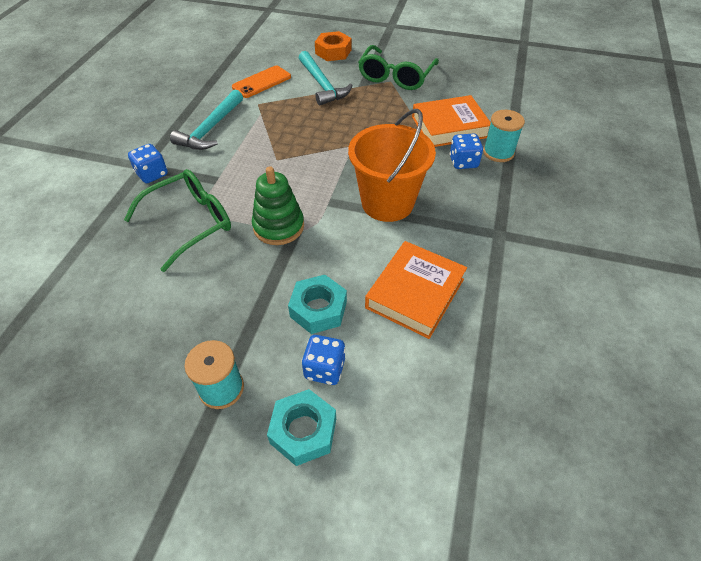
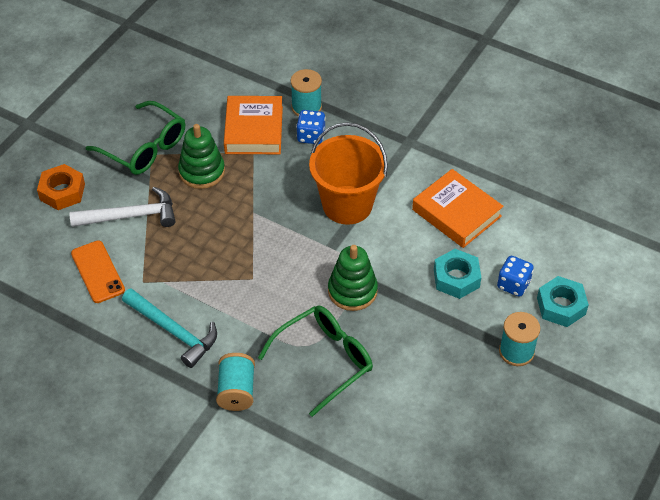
camera: 75 degrees left, 0 degrees up
(152, 174) = (236, 391): blue dice -> turquoise spool
(190, 222) = (325, 360): green glasses -> green glasses turned 75 degrees clockwise
(322, 85) = (131, 216): turquoise hammer -> white hammer
(385, 109) = (202, 172): none -> green stacking toy

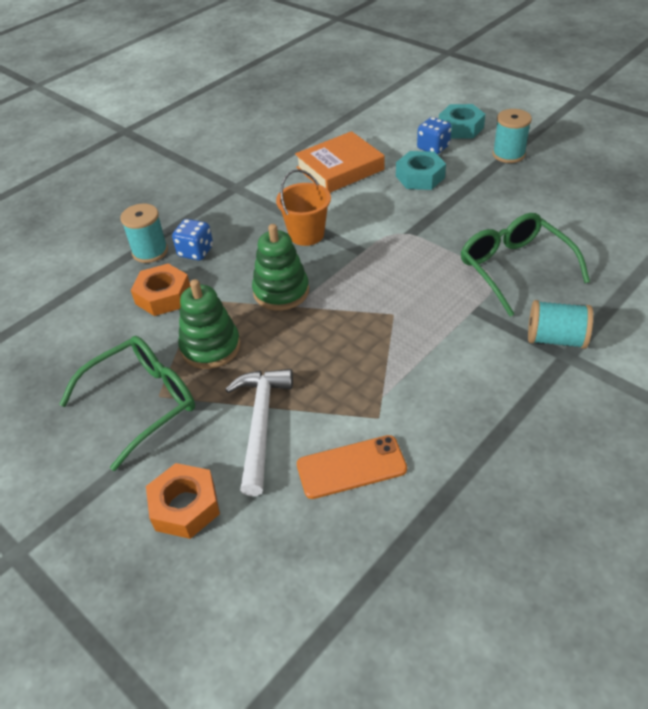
camera: 75 degrees left, 5 degrees down
(173, 331) = (464, 390): turquoise hammer -> none
(253, 130) = (163, 296): orange book -> orange nut
(347, 205) = (306, 234): orange bucket -> orange bucket, size x0.63
(352, 291) = (424, 241): green stacking toy -> green stacking toy (281, 291)

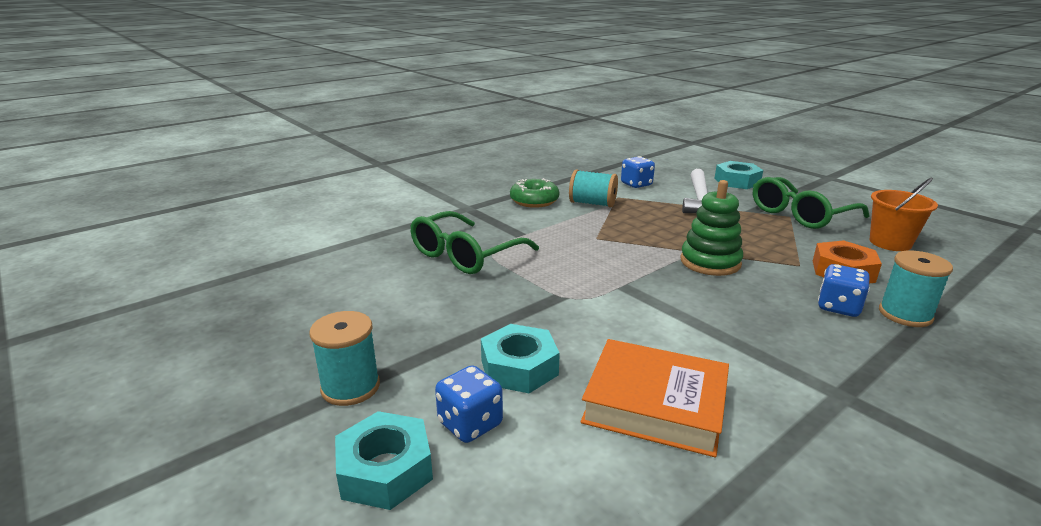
camera: 175 degrees left, 20 degrees down
(185, 506) = (737, 181): orange nut -> turquoise nut
(210, 347) = (763, 235): green stacking toy -> none
(306, 234) = (694, 309): orange bucket -> orange bucket (890, 243)
(340, 169) = (655, 404): orange book -> orange book turned 45 degrees clockwise
(351, 467) = (636, 184): orange phone -> blue dice
(490, 387) = (534, 201): none -> green donut
(514, 268) = (465, 255): green glasses -> green glasses turned 60 degrees clockwise
(555, 339) = (469, 215): turquoise spool -> turquoise spool (592, 203)

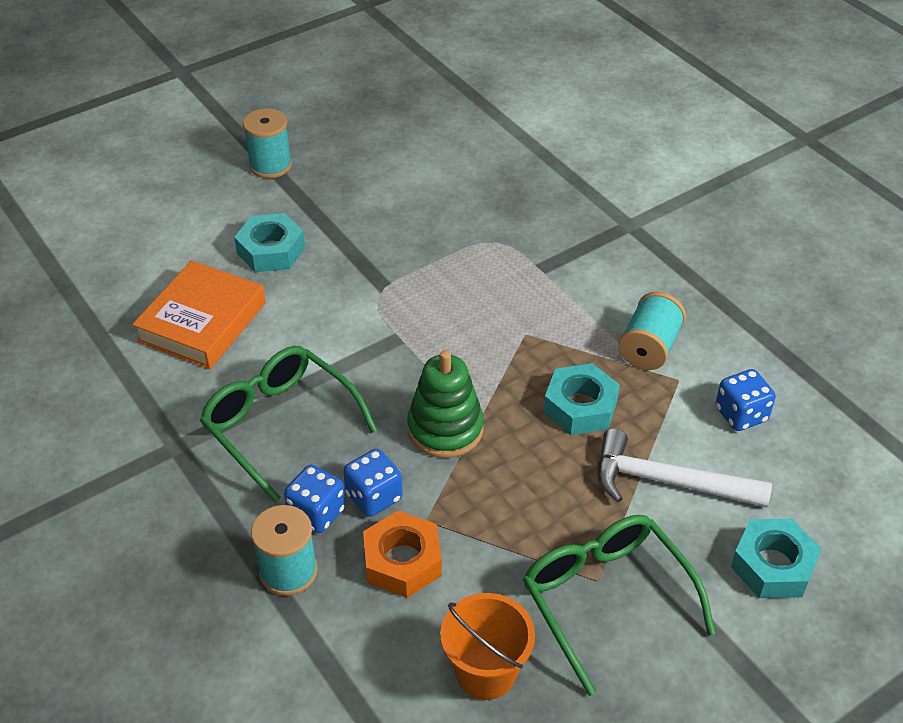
camera: 95 degrees right, 20 degrees up
(385, 470) = (181, 187): turquoise nut -> turquoise nut (580, 407)
(465, 255) = (486, 222): green glasses -> green glasses (279, 424)
(470, 424) = (212, 223): blue dice -> blue dice (374, 497)
(534, 201) = (657, 288): green donut -> none

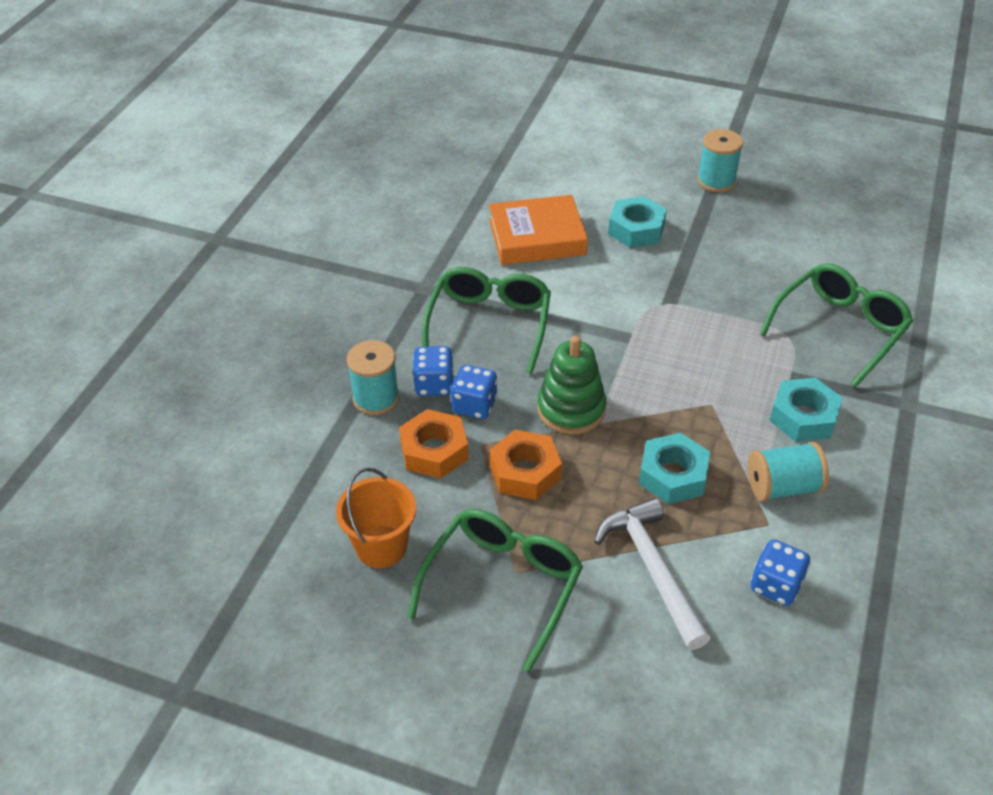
camera: 55 degrees right, 0 degrees up
(489, 506) = (525, 472): none -> orange nut
(518, 209) = (840, 329): none -> green glasses
(773, 565) = (633, 684): turquoise nut -> turquoise nut (803, 417)

